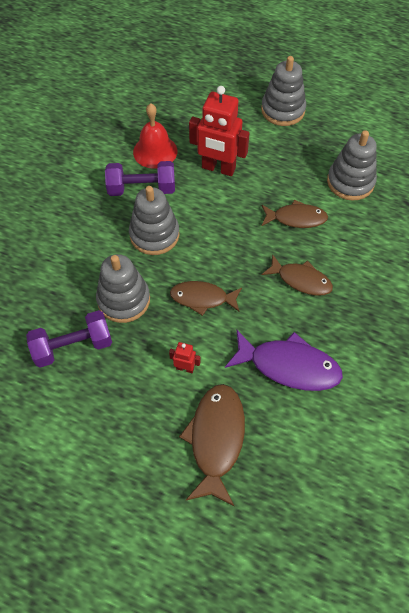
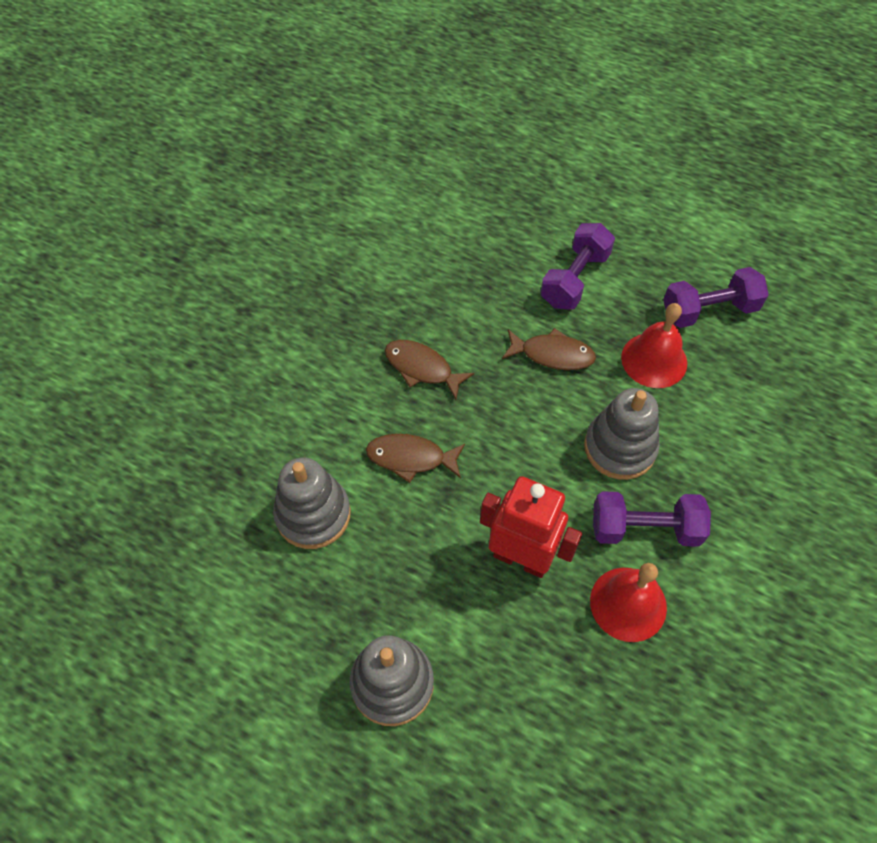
camera: 175 degrees left, 0 degrees up
(123, 300) = (654, 360): grey stacking toy -> red bell
(185, 368) = (574, 279): red robot -> purple dumbbell
(216, 439) = (542, 214): brown fish -> none
(289, 366) = (455, 273): purple fish -> none

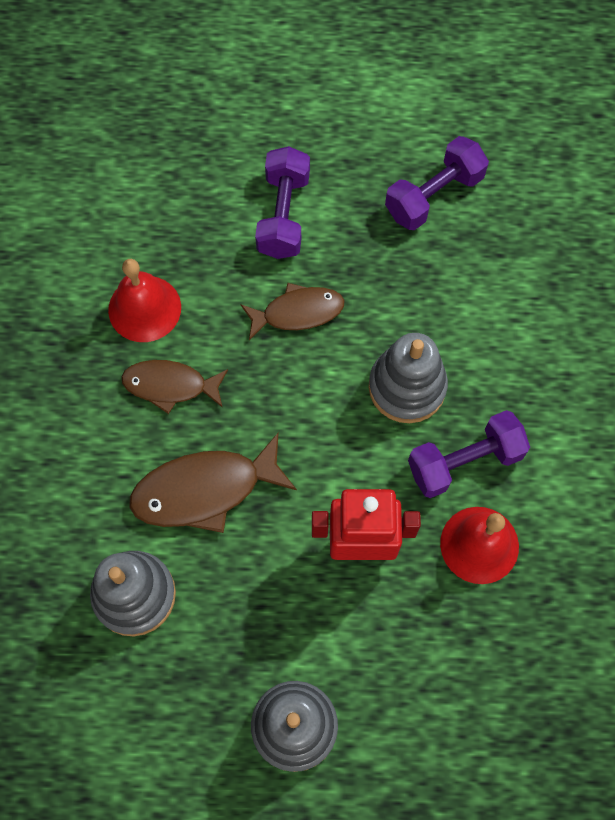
camera: 25 degrees left, 10 degrees up
(410, 458) = (205, 490): brown fish -> brown fish, size x1.51
(654, 360) = (401, 275): red bell -> red bell (144, 308)

